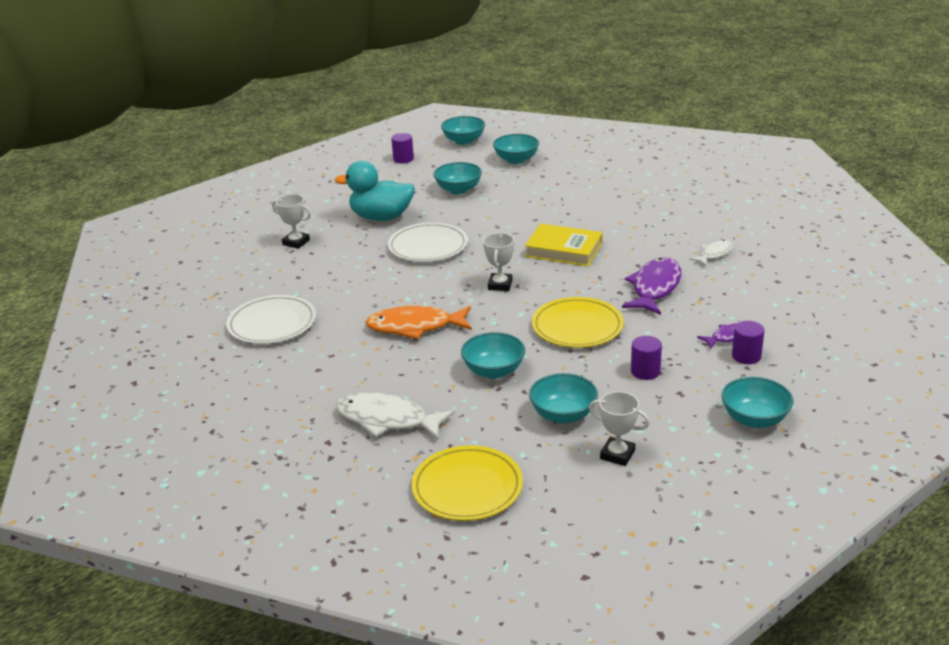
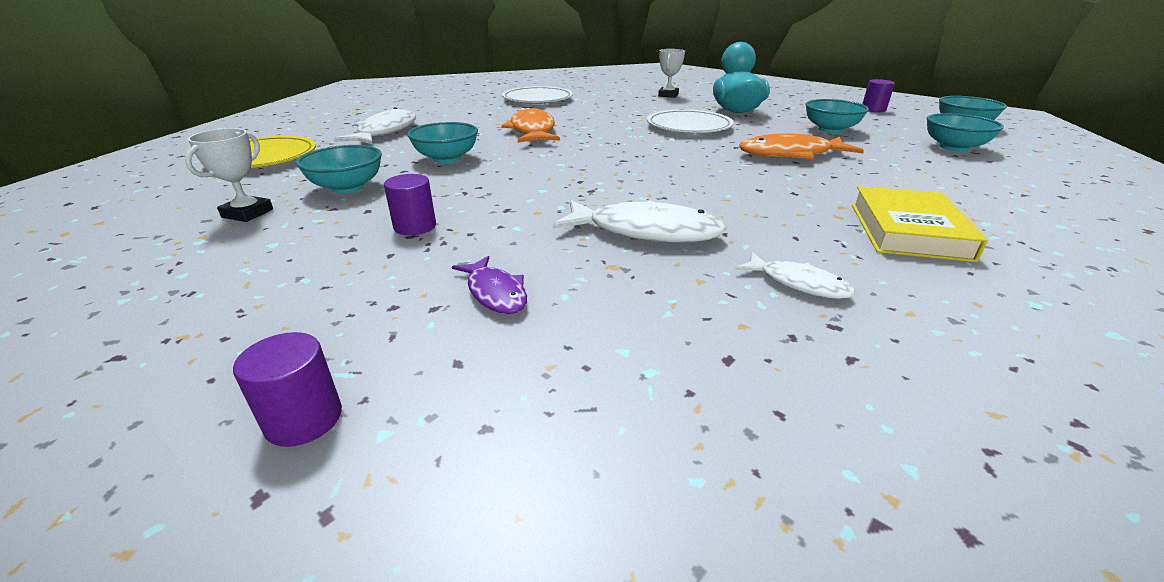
camera: 80 degrees right, 0 degrees up
(500, 285) = (621, 153): white trophy -> none
(519, 218) = (790, 154): none -> orange fish
(563, 250) = (724, 177): yellow book -> yellow book (908, 231)
(577, 327) = (531, 188): yellow plate -> none
(655, 288) = (646, 231): purple fish -> white fish
(746, 356) = (428, 307): purple cylinder -> purple cylinder (304, 419)
(754, 419) = (236, 308): turquoise bowl -> none

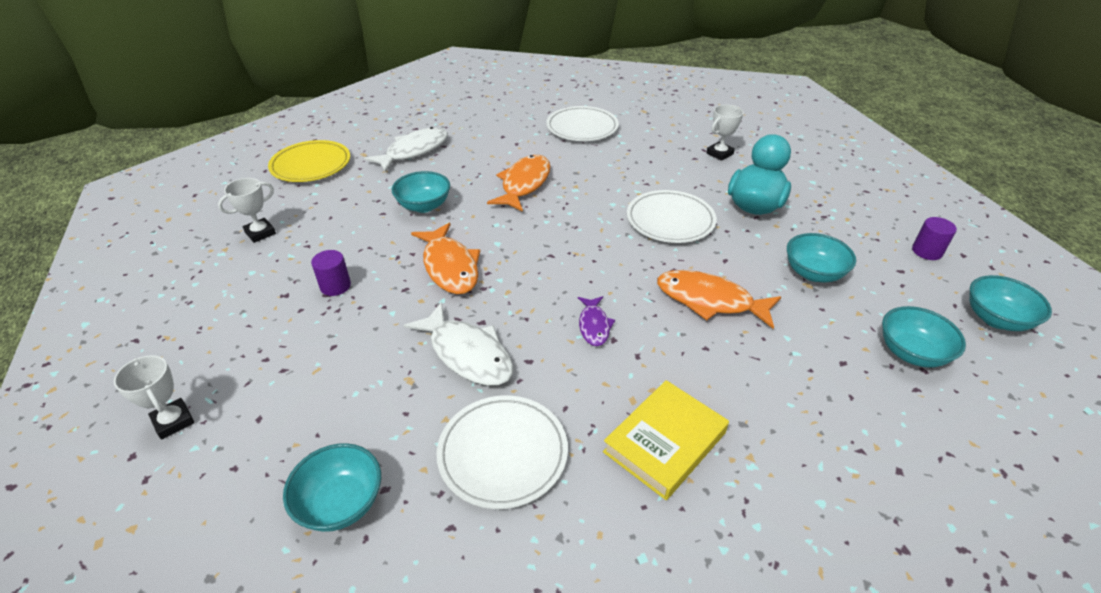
camera: 30 degrees right, 10 degrees up
(304, 419) = (173, 421): purple cylinder -> white trophy
(347, 187) = (333, 222): turquoise bowl -> turquoise bowl (341, 503)
(495, 293) = (322, 372): purple fish -> purple fish (594, 326)
(535, 186) = (450, 267): none -> orange fish
(798, 283) = (503, 453): white fish -> white plate

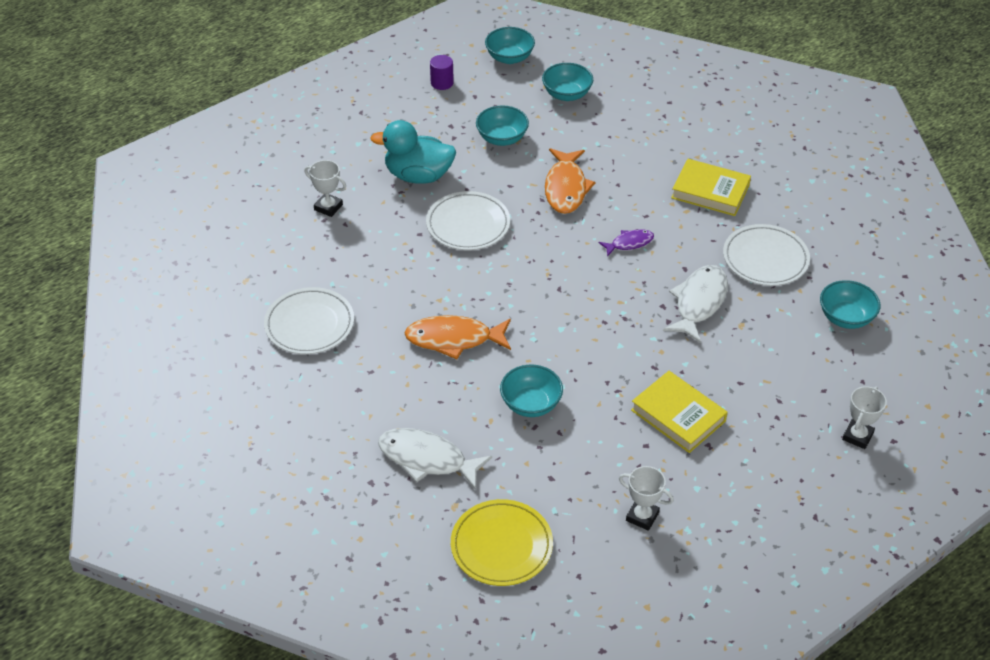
camera: 110 degrees left, 5 degrees up
(335, 286) = (678, 415): purple cylinder -> yellow book
(450, 267) = (611, 348): orange fish -> none

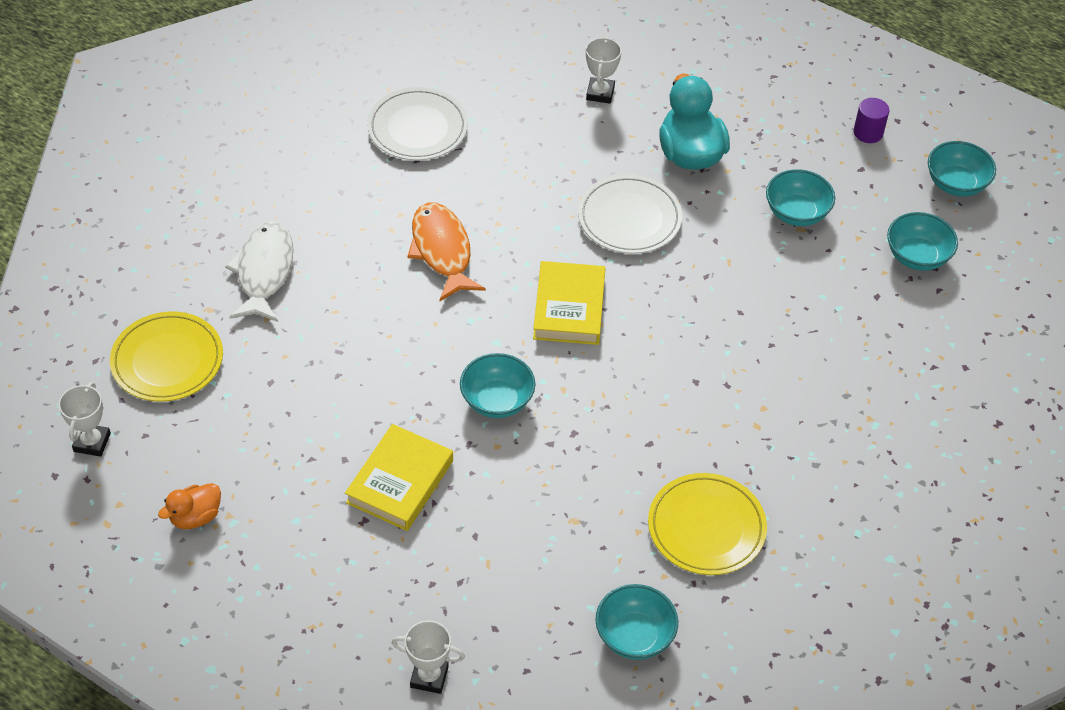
camera: 70 degrees right, 5 degrees up
(531, 404) = (370, 340): turquoise bowl -> turquoise bowl (497, 400)
(566, 188) = (737, 294): orange fish -> none
(629, 243) = (669, 378): purple fish -> none
(642, 516) = (240, 476): white trophy -> white trophy (92, 442)
(675, 554) = (195, 517): none -> orange duck
(699, 302) = (595, 469): white fish -> none
(710, 191) = (807, 445): yellow book -> yellow book (569, 308)
(765, 259) = (706, 527): white plate -> yellow plate

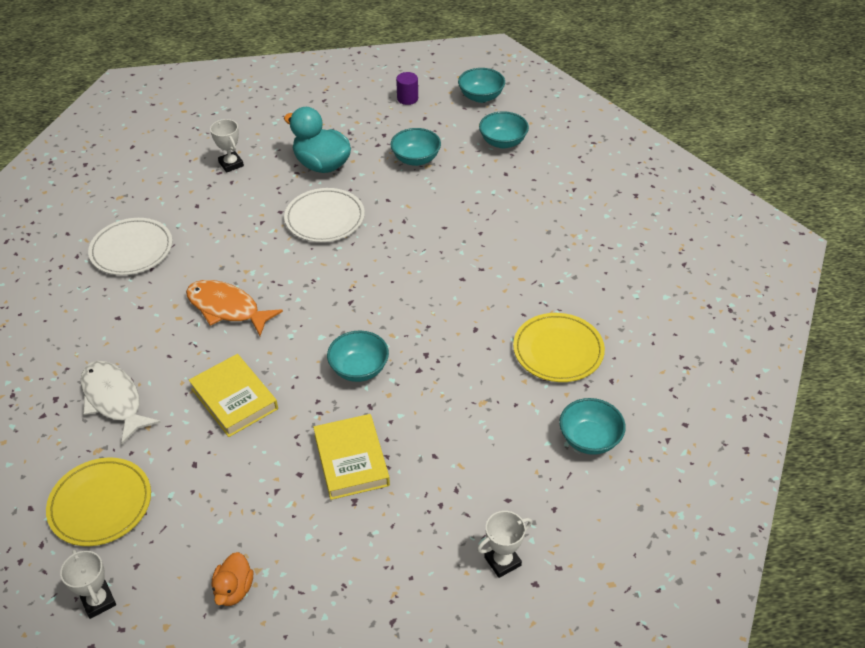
camera: 40 degrees left, 5 degrees down
(569, 308) = (344, 288): yellow book -> yellow book (234, 399)

